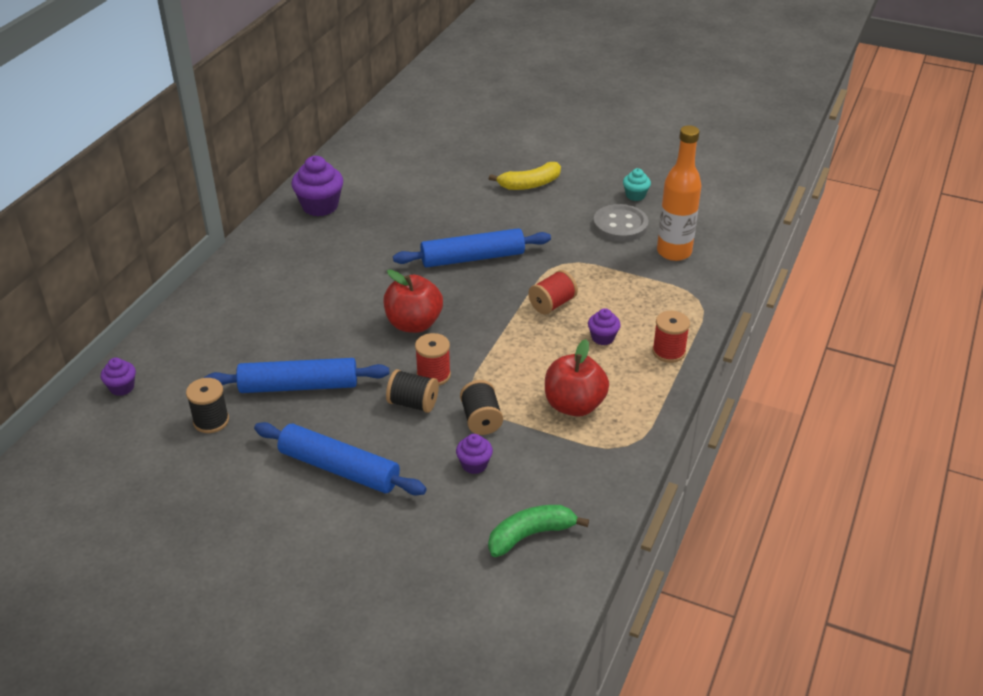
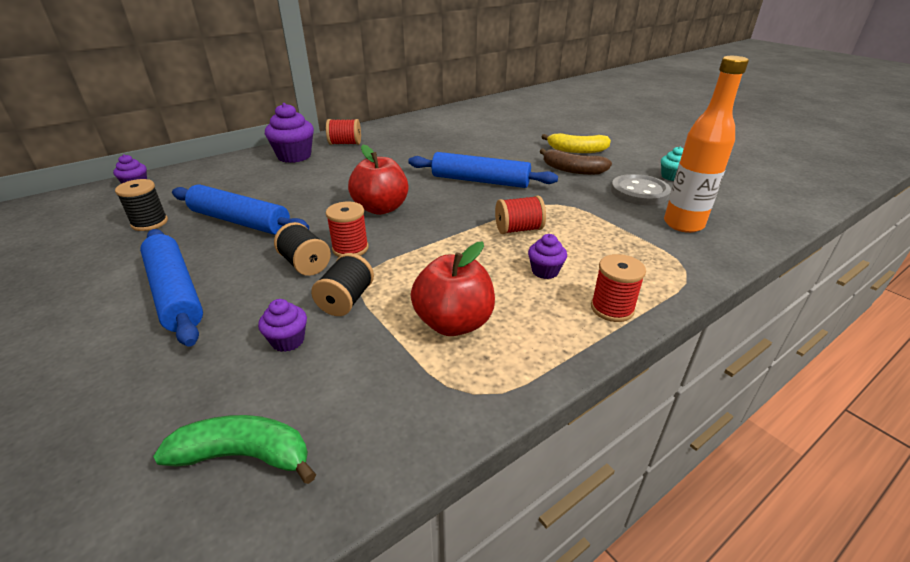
camera: 30 degrees right, 5 degrees down
(279, 250) = (345, 143): none -> red spool
(320, 206) = (403, 129): purple cupcake -> purple cupcake (294, 156)
(545, 215) = (572, 170): none -> brown banana

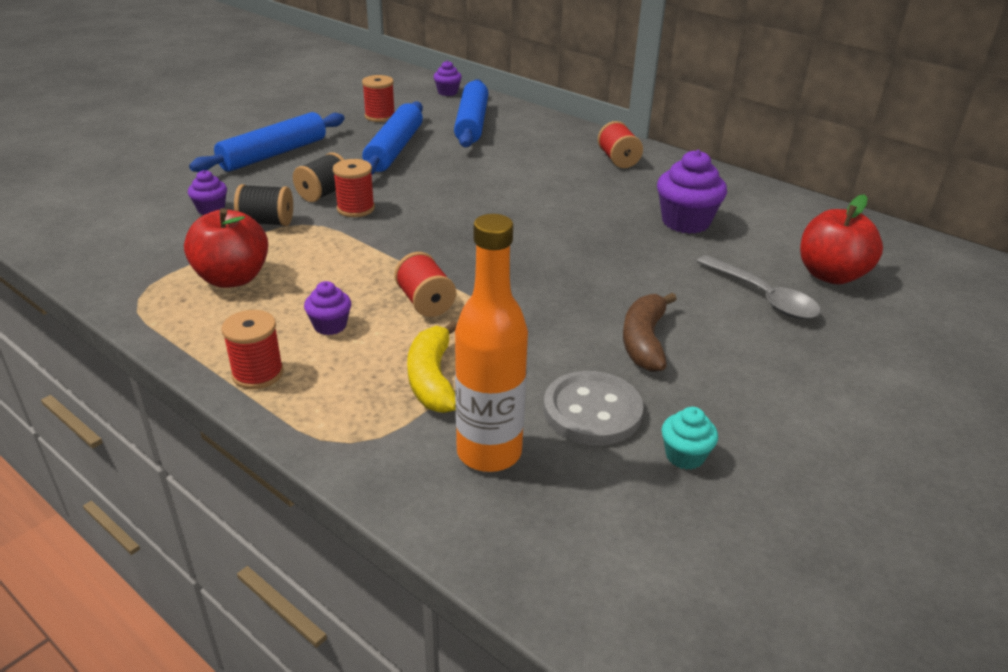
camera: 75 degrees right, 0 degrees up
(150, 223) = (380, 116): black spool -> red spool
(244, 455) = (96, 220): green banana -> none
(294, 156) = (558, 140): purple cupcake -> purple cupcake (685, 222)
(381, 208) = (447, 210): red apple -> red apple (831, 275)
(480, 181) = (555, 264): blue rolling pin -> blue rolling pin (471, 123)
(532, 137) = (763, 297): none -> grey spoon
(577, 150) = (737, 345): yellow banana -> yellow banana (432, 379)

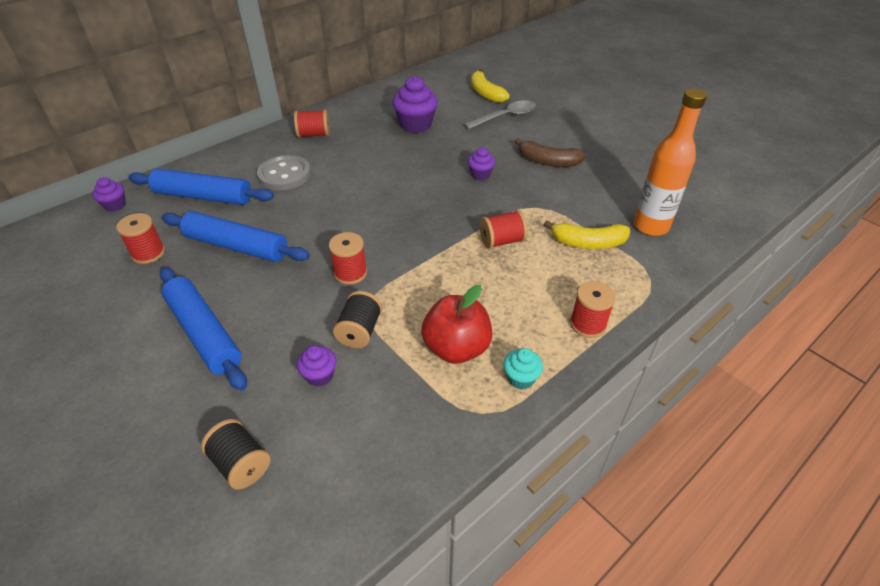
camera: 80 degrees left, 10 degrees up
(323, 193) = (313, 293): black spool -> black spool (241, 464)
(330, 326) = (529, 288): purple cupcake -> purple cupcake (480, 174)
(592, 411) = (611, 188): grey button -> grey button (284, 174)
(685, 456) = (642, 166): turquoise cupcake -> turquoise cupcake (520, 378)
(831, 275) = (485, 93): red apple -> yellow banana

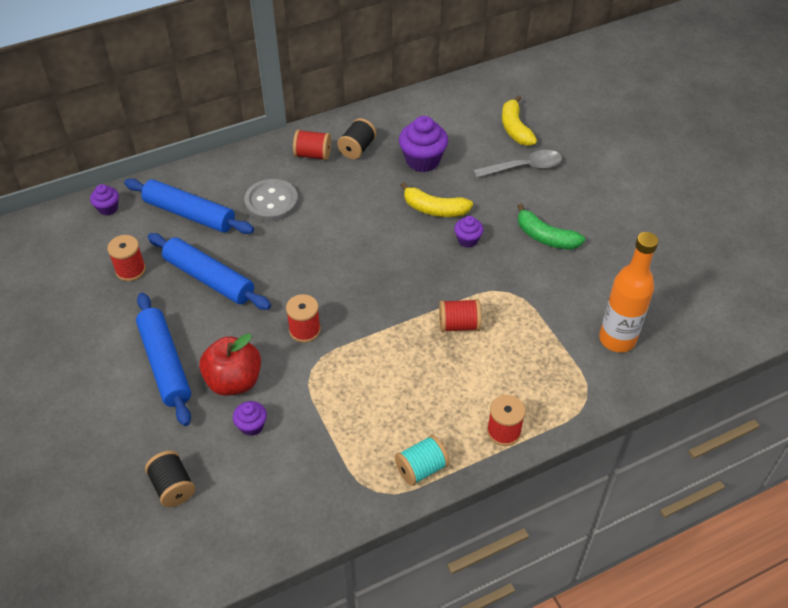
camera: 15 degrees right, 5 degrees up
(359, 331) = (296, 391): black spool -> black spool (357, 149)
(456, 348) = (375, 427): red apple -> red apple (234, 381)
(520, 378) = (421, 468): turquoise cupcake -> turquoise spool
(548, 161) = (545, 237): brown banana -> green banana
(588, 243) = (543, 345): yellow banana -> yellow banana (434, 209)

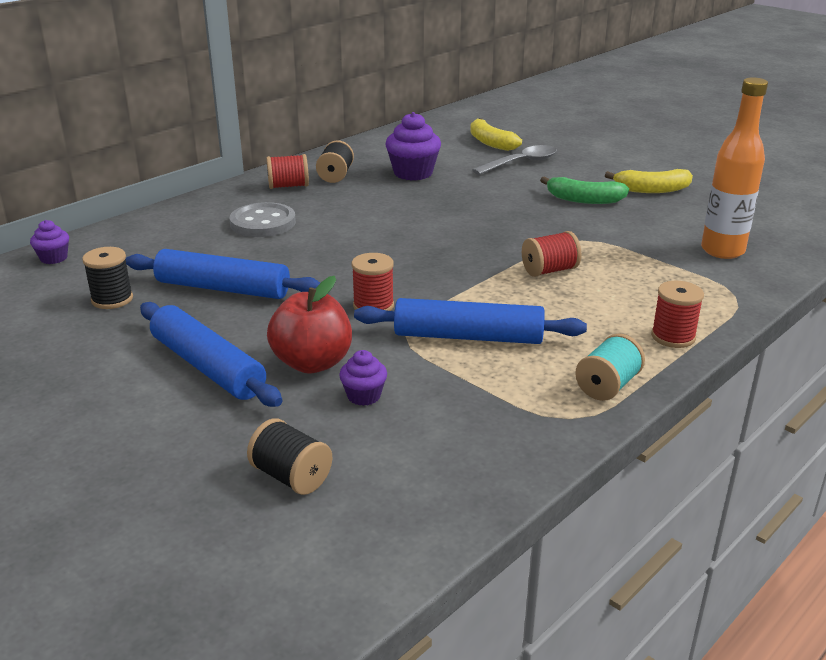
camera: 20 degrees left, 20 degrees down
(130, 270) = (112, 299): red spool -> black spool
(189, 214) = (166, 246): blue rolling pin -> blue rolling pin (468, 337)
(434, 209) = (453, 200): yellow banana -> yellow banana (652, 190)
(467, 240) = (506, 214): purple cupcake -> none

